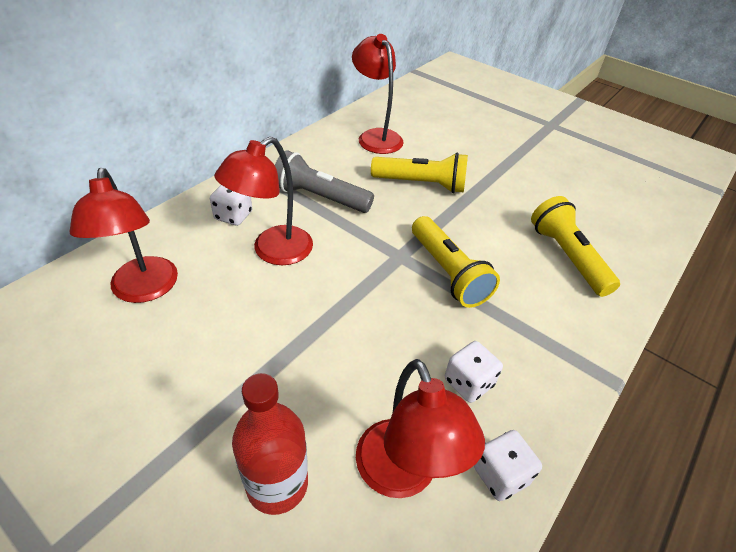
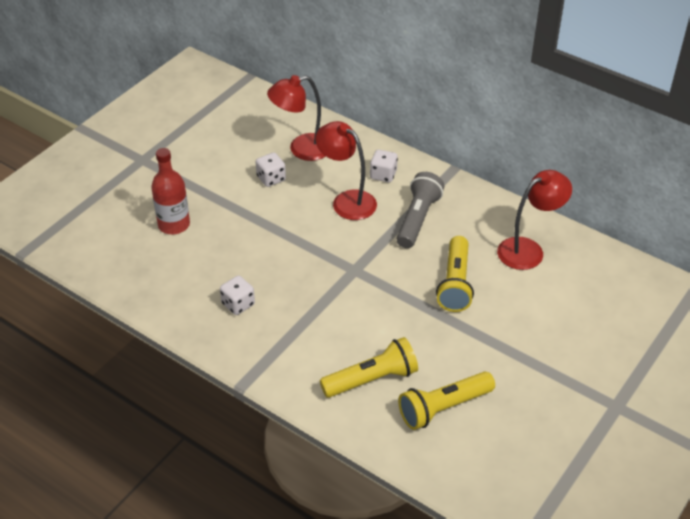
camera: 90 degrees right, 0 degrees up
(402, 475) = (177, 272): red lamp -> none
(448, 272) = (340, 298): yellow flashlight -> yellow flashlight (443, 408)
(500, 475) = (176, 314): white dice -> white dice (271, 178)

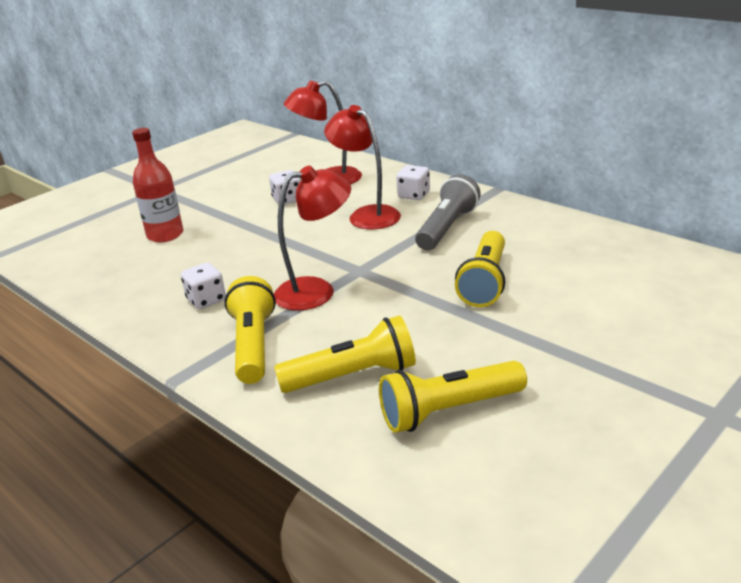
camera: 10 degrees right, 15 degrees down
(290, 351) = (253, 345): none -> yellow flashlight
(528, 250) = (584, 252): red lamp -> red lamp (316, 291)

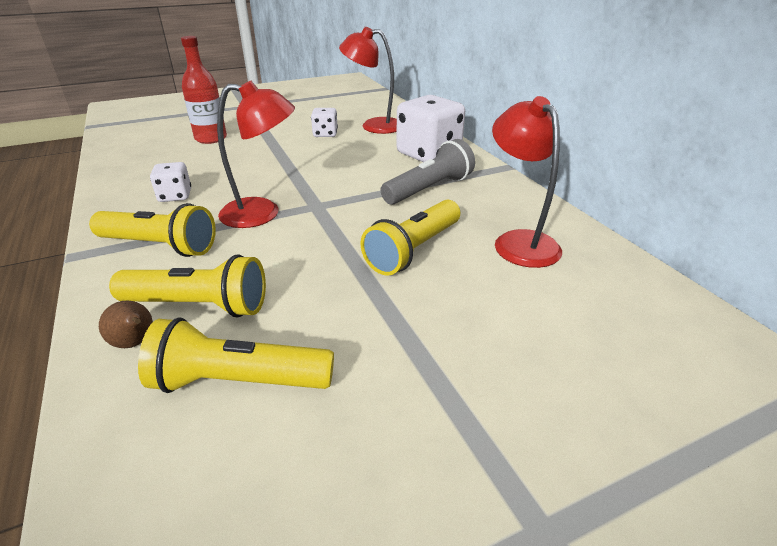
camera: 20 degrees right, 5 degrees up
(253, 345) = (160, 246): yellow flashlight -> yellow flashlight turned 90 degrees clockwise
(334, 416) = (135, 343): none -> brown pear
(367, 215) = (373, 160): red lamp -> red lamp (519, 241)
(414, 195) = (428, 154): white dice -> white dice, size x1.96

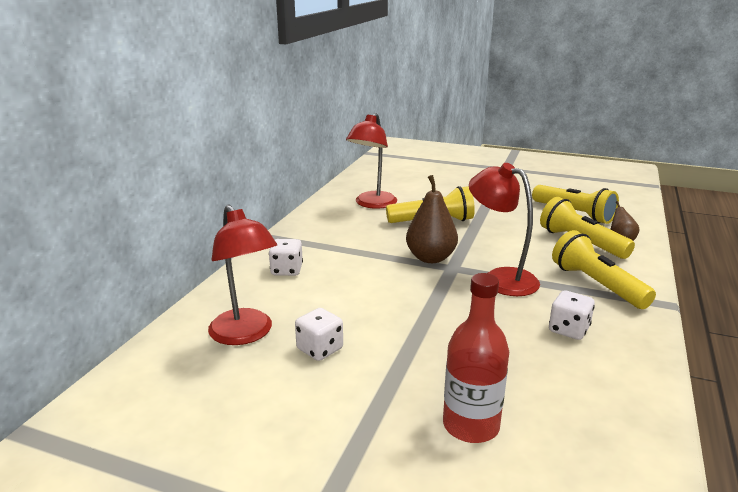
camera: 135 degrees left, 10 degrees down
(347, 206) = (430, 258): none -> brown pear
(428, 154) = (287, 270): white dice -> white dice, size x0.51
(429, 189) = (354, 245): grey flashlight -> none

